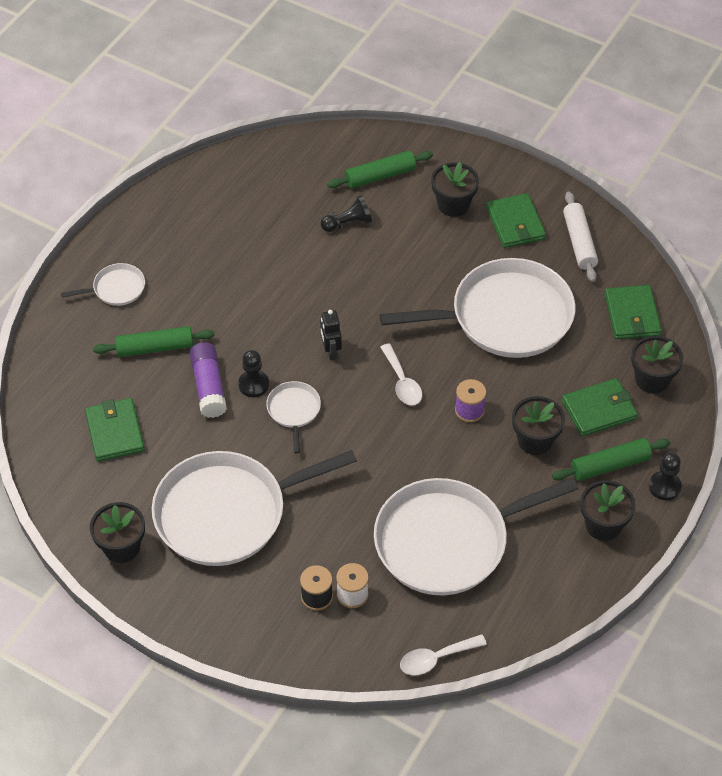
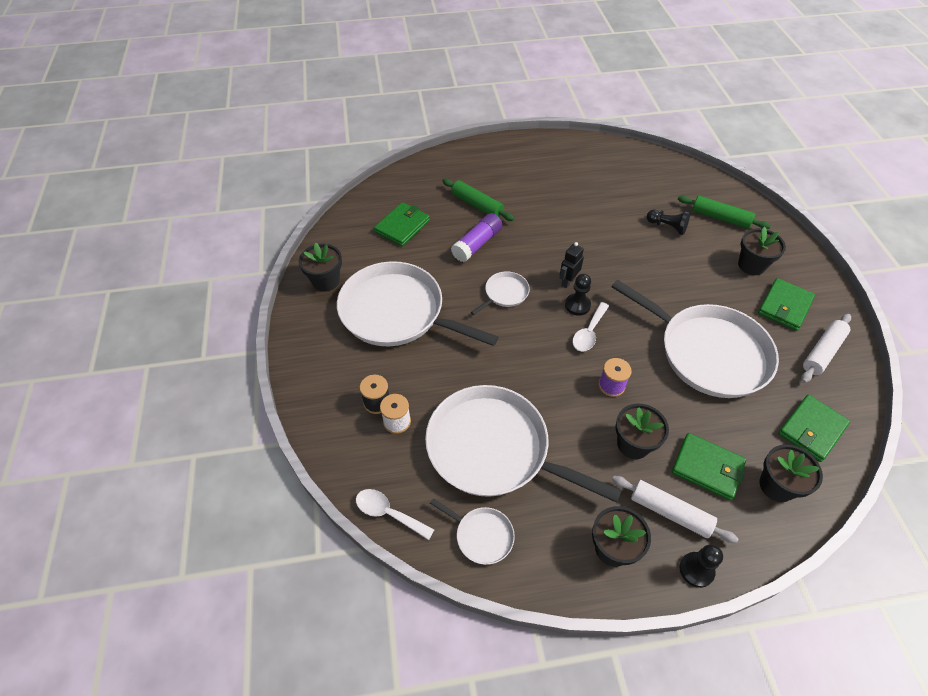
camera: 50 degrees right, 0 degrees up
(116, 289) = (496, 166): white pan -> white pan (481, 535)
(253, 384) = (501, 262): black pawn -> black pawn (577, 305)
(610, 465) = (670, 512): green rolling pin -> white rolling pin

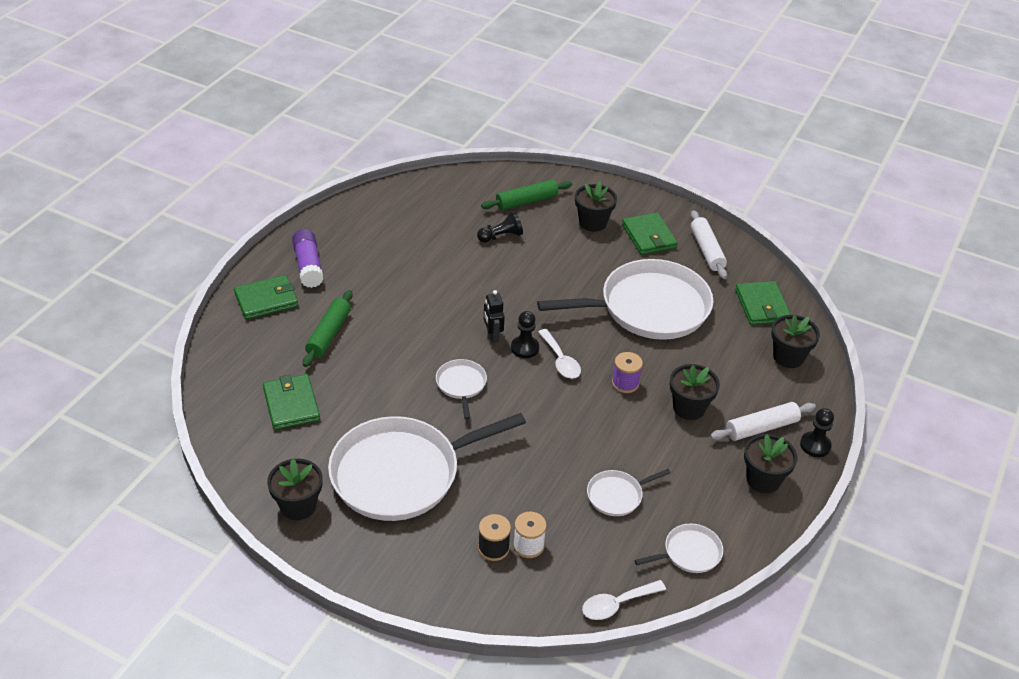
camera: 55 degrees left, 10 degrees down
(477, 205) = (329, 334): green rolling pin -> green rolling pin turned 60 degrees counterclockwise
(477, 244) = (380, 365): purple glue stick -> purple glue stick (308, 266)
(494, 449) = (617, 495): white pan -> white pan, size x0.43
(707, 467) = (744, 381): green wallet -> green wallet (266, 300)

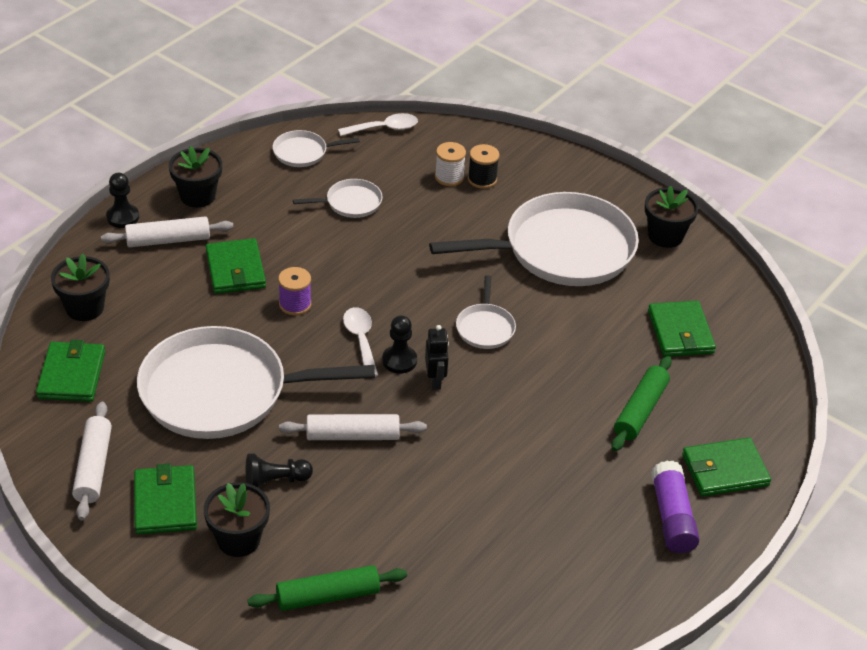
camera: 170 degrees left, 0 degrees up
(501, 236) = (386, 532): black pawn -> black pawn (275, 481)
(542, 290) = (352, 436): none -> white rolling pin
(689, 408) = (235, 269): black flower pot -> green wallet

